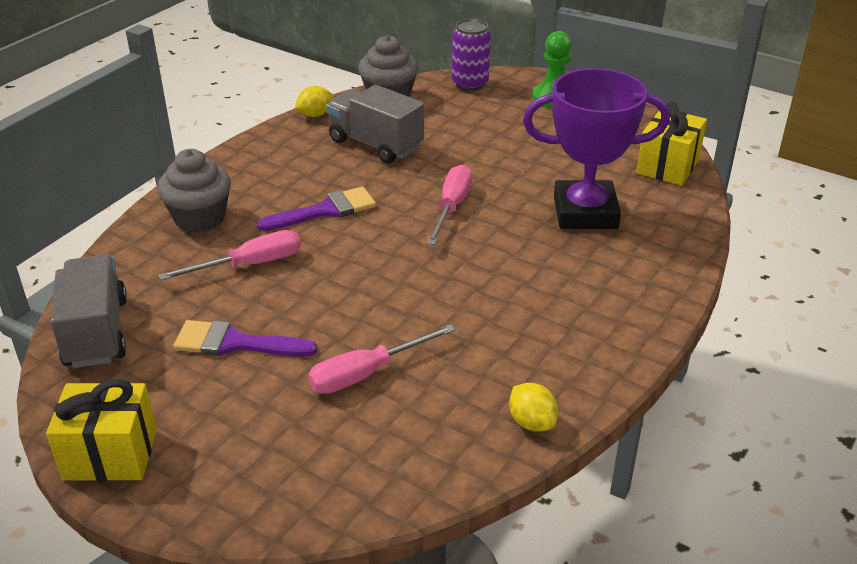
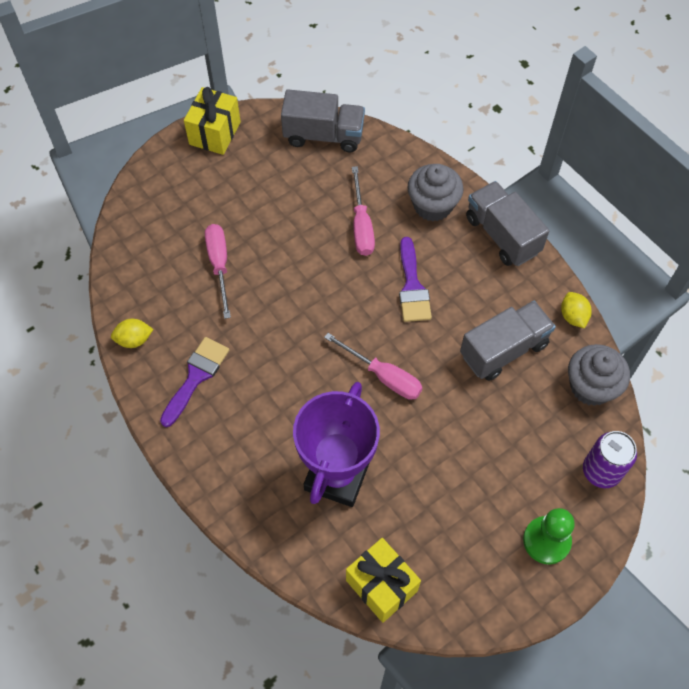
camera: 110 degrees right, 25 degrees up
(228, 166) = (502, 235): none -> grey truck
(235, 343) = (280, 203): purple brush -> purple brush (196, 376)

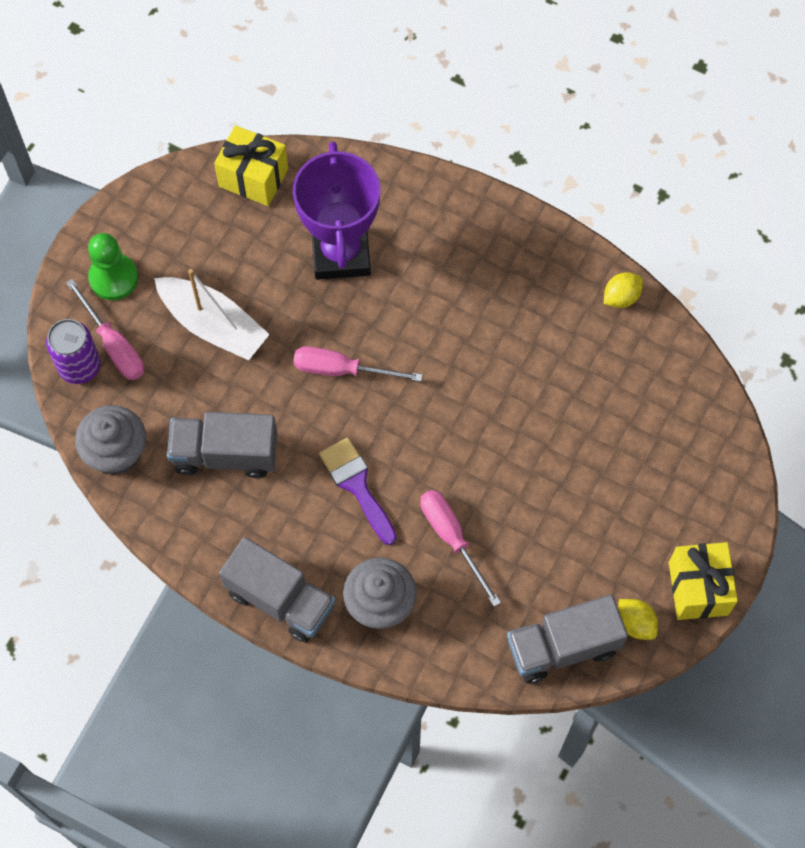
camera: 155 degrees right, 5 degrees up
(196, 376) = (533, 287): purple brush -> none
(219, 265) = (584, 417): pink screwdriver -> pink screwdriver (114, 345)
(473, 458) = (213, 325): none -> white boat
(503, 350) = (225, 454): grey truck -> grey truck turned 60 degrees clockwise
(573, 316) = (161, 528): yellow lemon -> yellow lemon (635, 623)

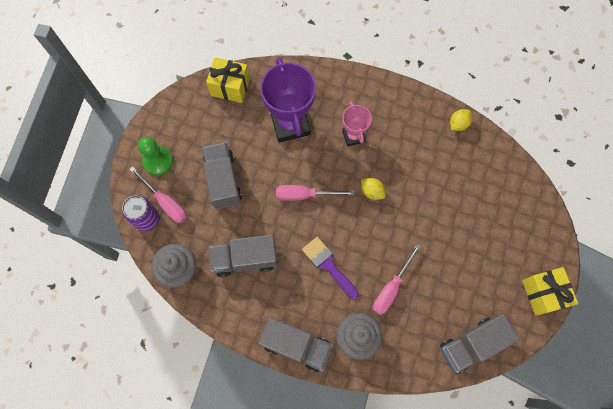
camera: 10 degrees left, 5 degrees up
(213, 325) = (223, 180): white boat -> grey truck
(441, 289) = (353, 136): none -> pink trophy
(452, 538) = (391, 288): pink screwdriver -> pink screwdriver turned 105 degrees counterclockwise
(635, 623) = (511, 322): yellow lemon -> yellow lemon (372, 192)

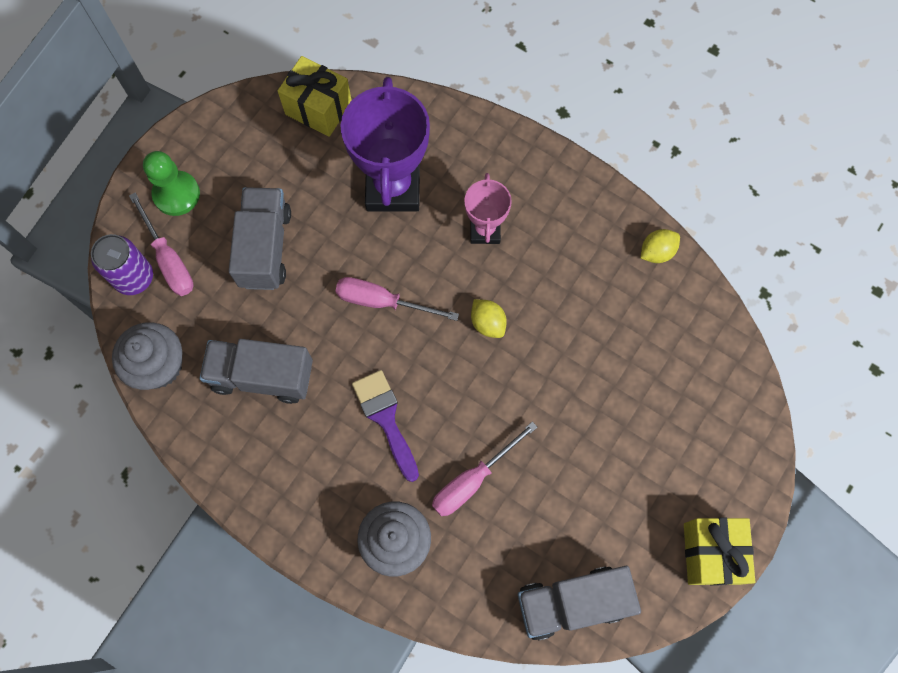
camera: 15 degrees right, 0 degrees up
(296, 345) = (299, 528): grey truck -> none

